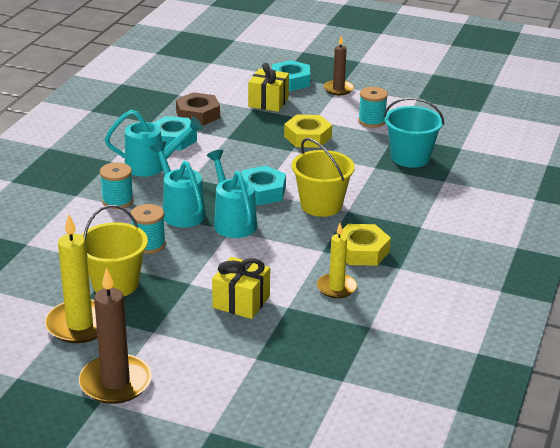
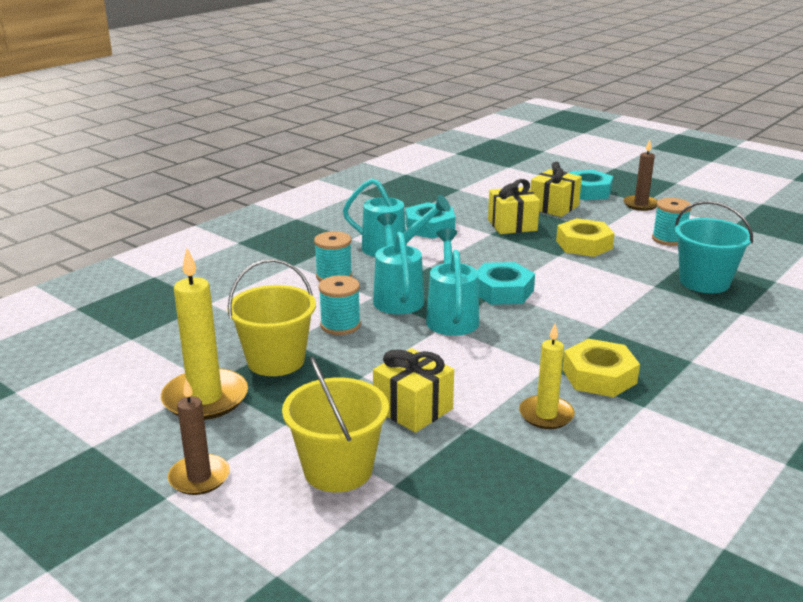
camera: 20 degrees right, 5 degrees down
(115, 382) = (199, 477): brown candle -> brown candle, size x0.62
(198, 115) = (469, 209): brown nut -> none
(241, 126) = (512, 225): none -> yellow gift
(321, 205) = (569, 316): yellow bucket -> yellow bucket (338, 469)

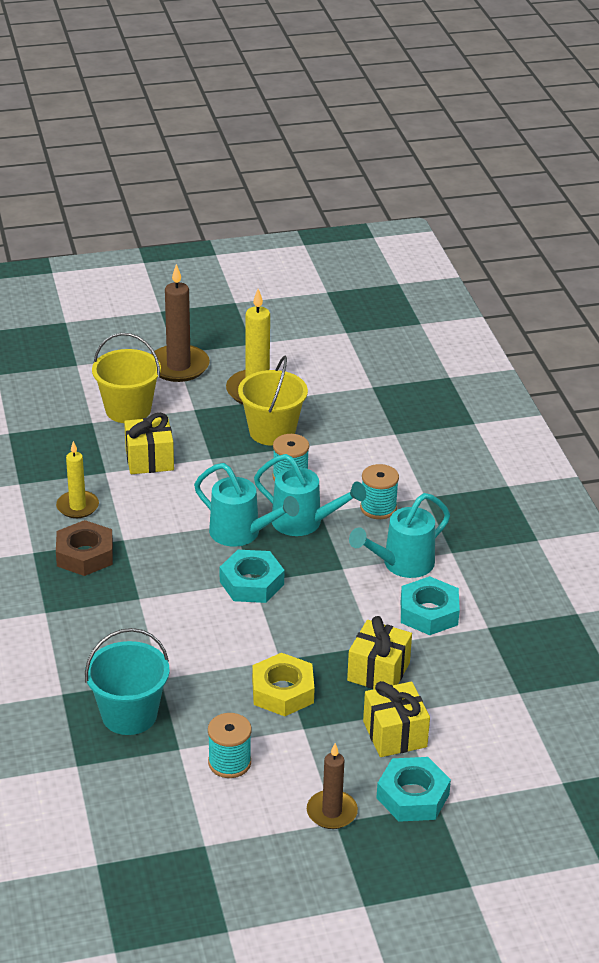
camera: 125 degrees right, 10 degrees up
(199, 477) = (178, 366): brown candle -> brown candle, size x1.61
(599, 376) = (85, 555): yellow nut -> brown nut

